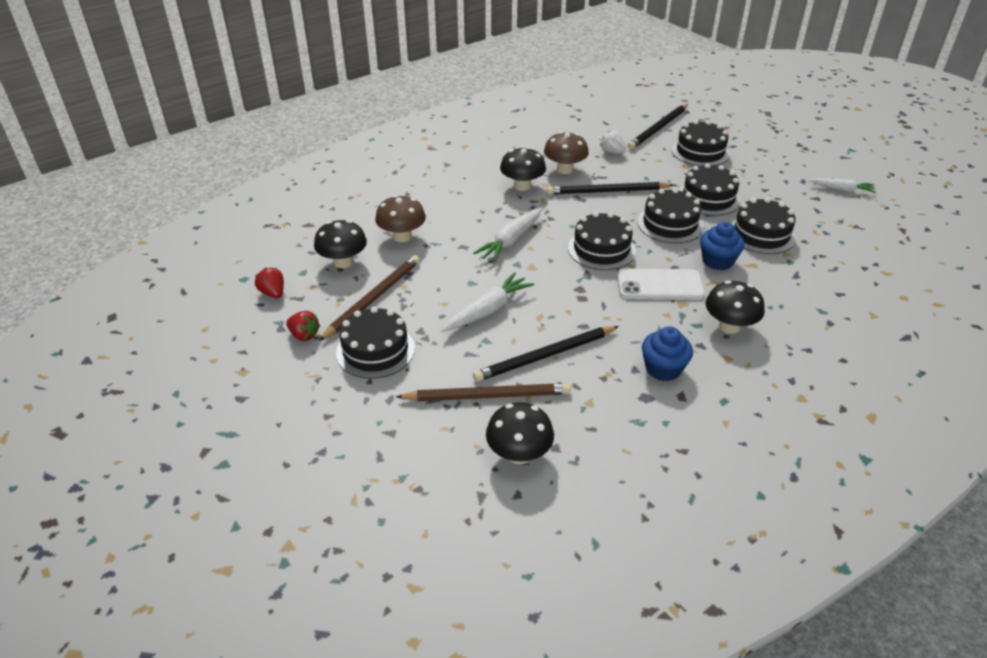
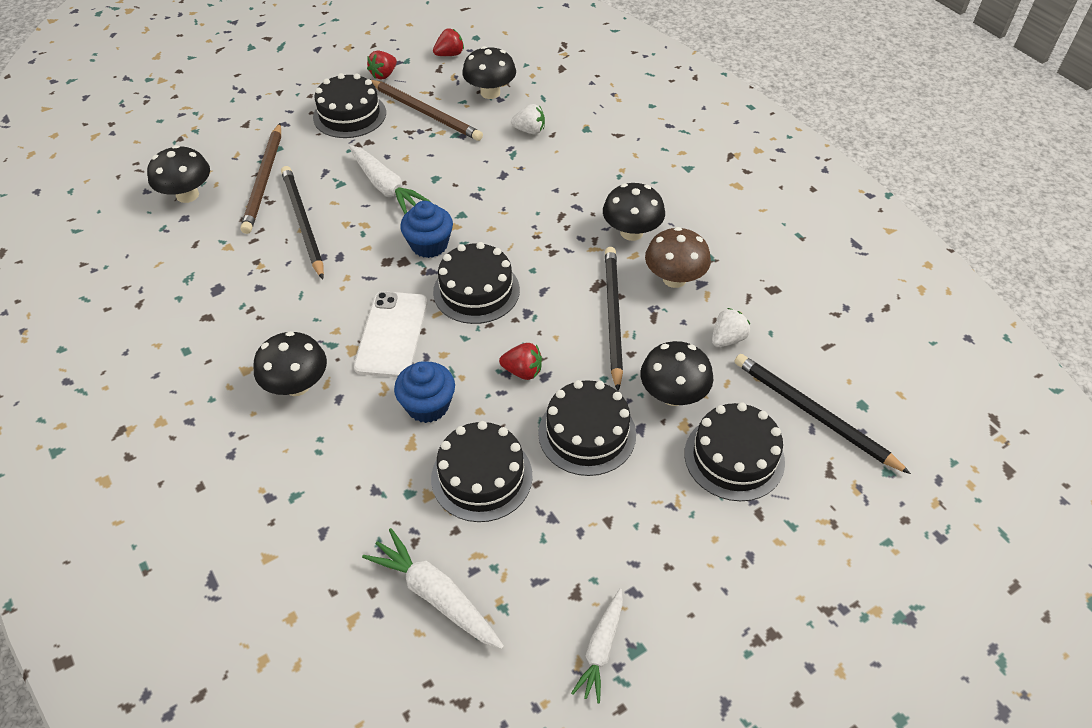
camera: 95 degrees right, 10 degrees up
(402, 236) = (529, 130): brown mushroom -> white strawberry
(510, 241) = (507, 213): white carrot -> white carrot (436, 595)
(663, 369) = (251, 310): blue cupcake -> blue cupcake (429, 245)
(664, 170) = (673, 395): none -> black mushroom
(670, 224) = (522, 371): black cake -> red strawberry

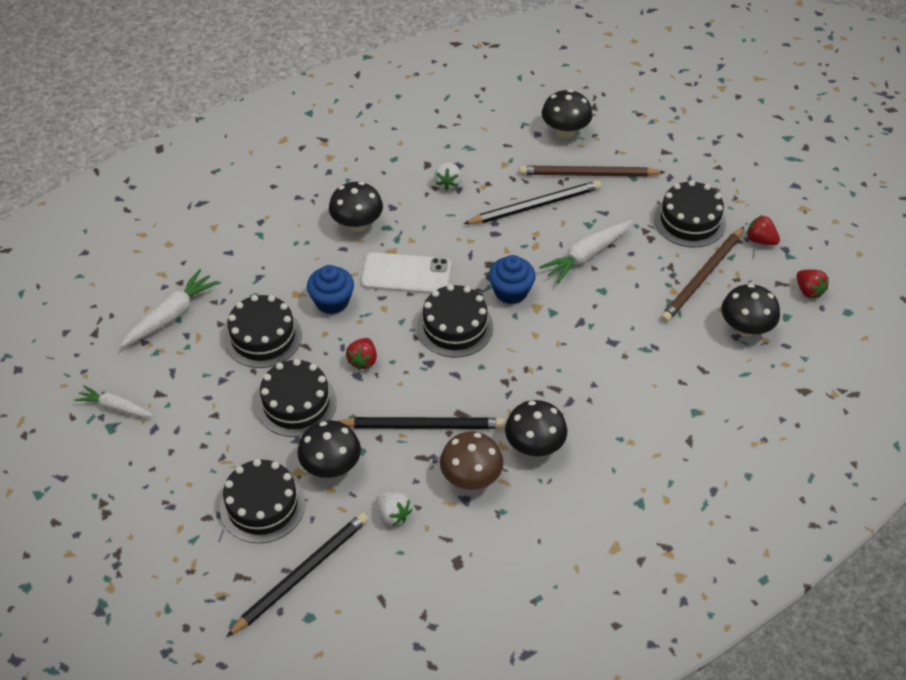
camera: 90 degrees right, 0 degrees up
(529, 130) = (685, 362): white strawberry -> white strawberry (448, 183)

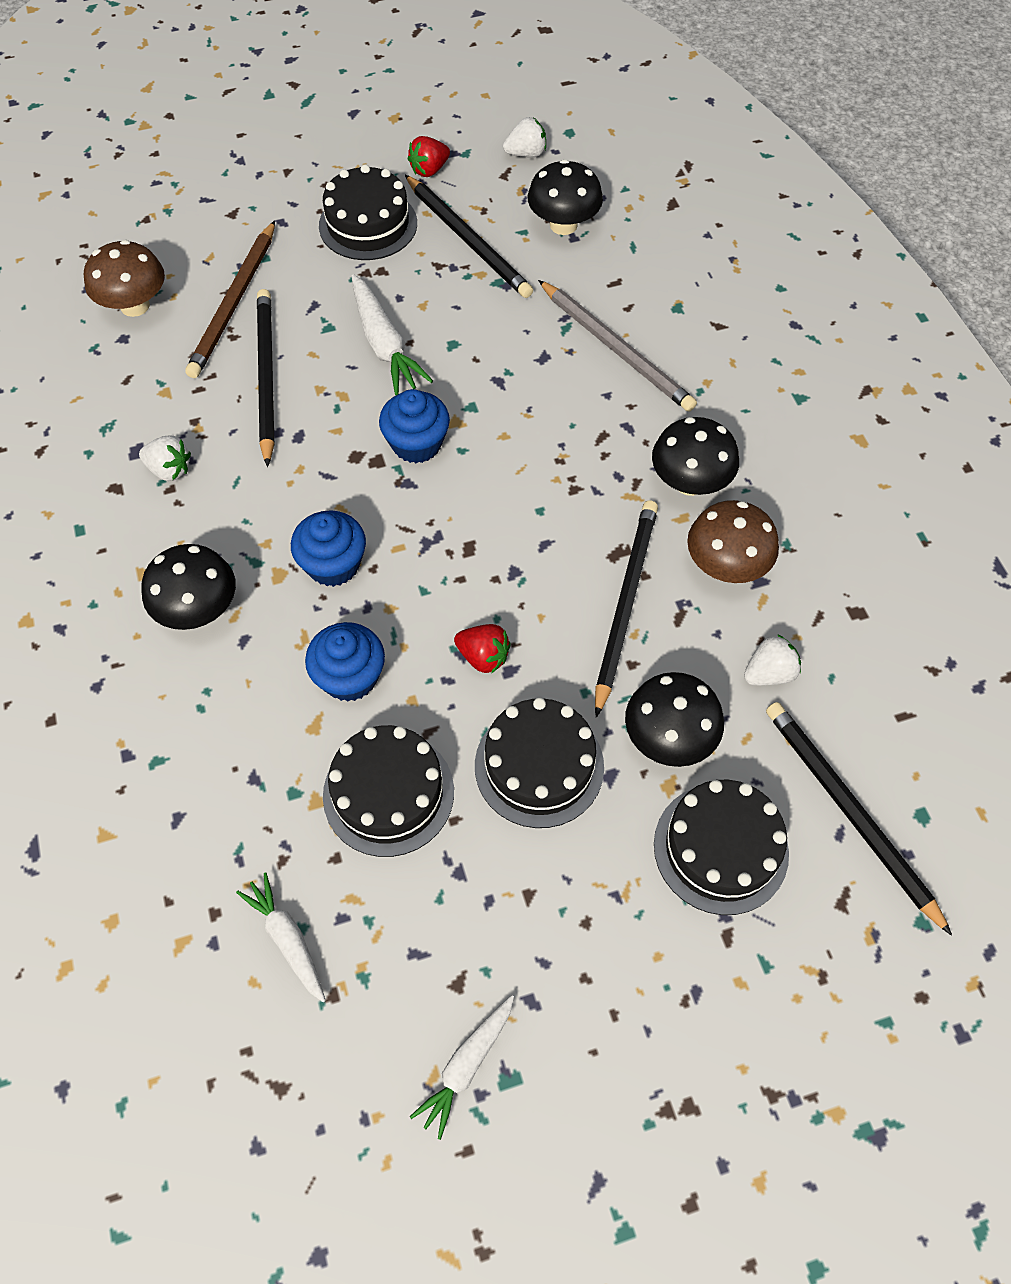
camera: 75 degrees left, 10 degrees up
(171, 315) = (287, 939): white carrot -> white carrot, size x0.66
(406, 274) = (333, 564): white phone -> blue cupcake
(455, 327) = (458, 525): black cake -> none
(565, 131) = (135, 305): black mushroom -> brown mushroom
(638, 382) = (616, 349): none -> grey pencil
(702, 277) = (468, 240): brown pencil -> black pencil
(808, 291) = (526, 154): red strawberry -> white strawberry

